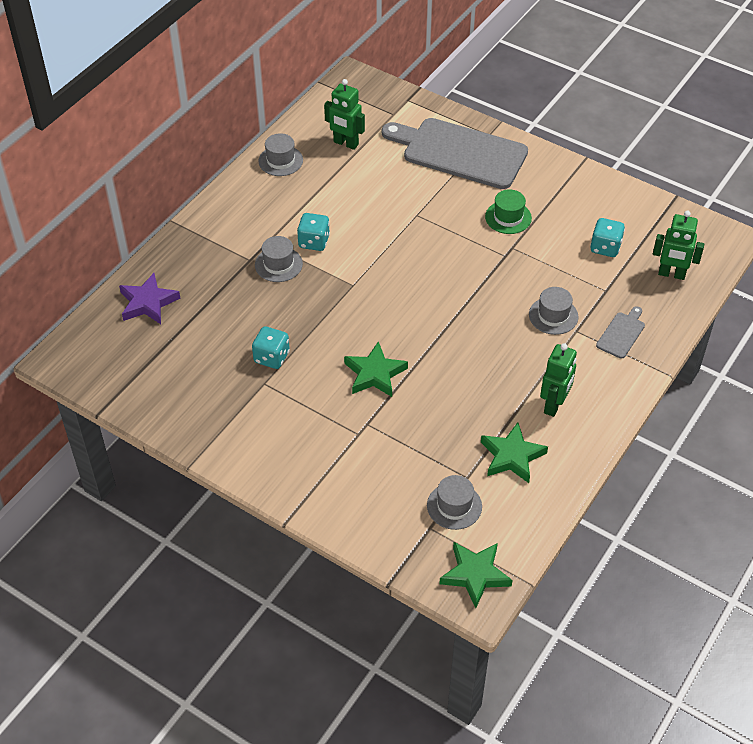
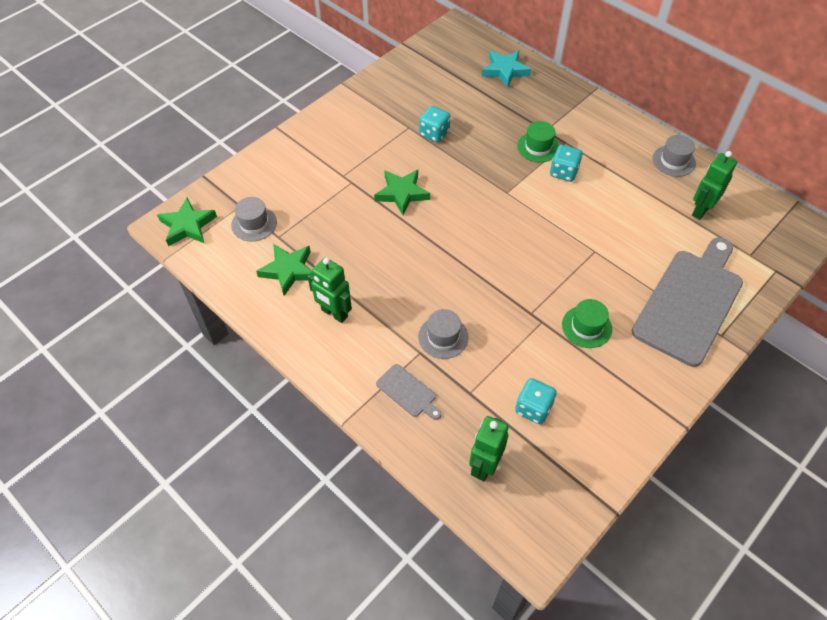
camera: 100 degrees right, 5 degrees up
(148, 303) = (505, 70): purple star -> turquoise star
(278, 264) = (538, 147): grey hat -> green hat

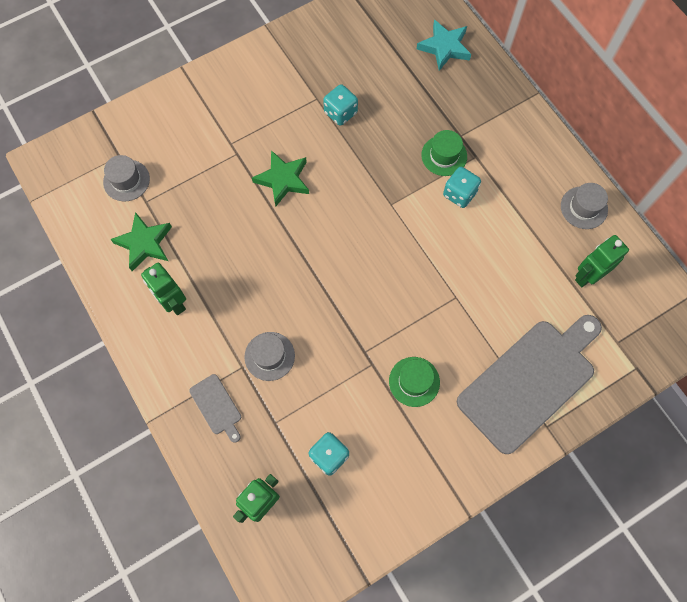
camera: 15 degrees right, 15 degrees up
(187, 226) = (62, 167): green star -> none

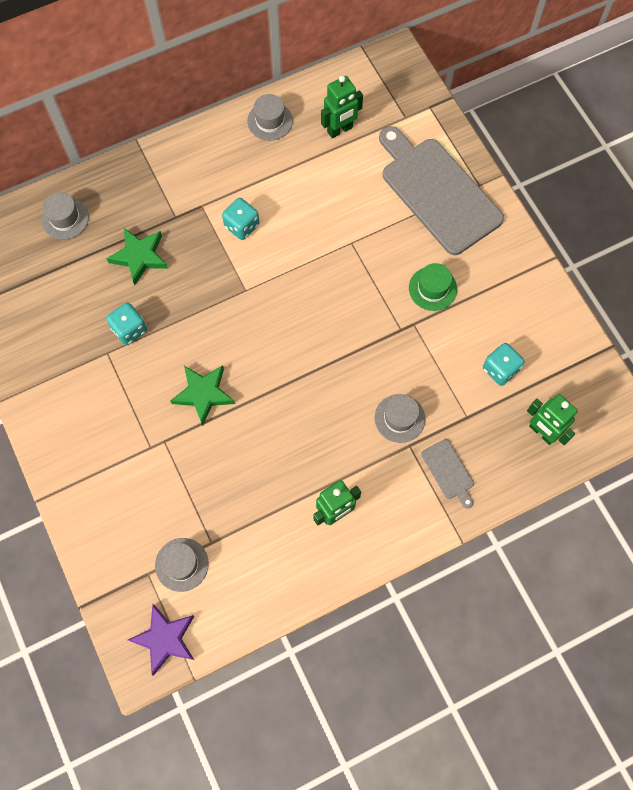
camera: 85 degrees left, 0 degrees up
(64, 175) = (165, 639): none -> purple star
(144, 243) = (263, 543): green star -> green star (139, 257)
(217, 406) = (448, 471): grey cutting board -> grey cutting board turned 90 degrees clockwise
(444, 47) = (65, 218): turquoise star -> grey hat
(444, 155) = (196, 235): green hat -> none
(587, 276) = (340, 130): green robot -> green robot turned 90 degrees counterclockwise

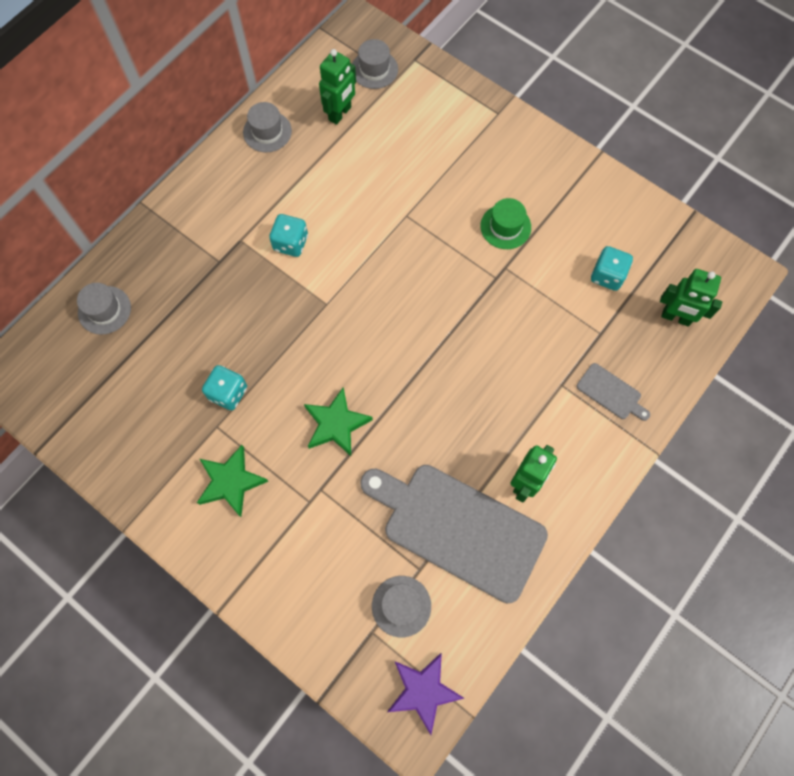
camera: 25 degrees left, 0 degrees up
(139, 257) = (202, 316): green star -> green star (231, 482)
(399, 418) = (539, 363): grey hat -> grey hat (374, 69)
(437, 192) = (463, 135): grey cutting board -> grey cutting board (458, 528)

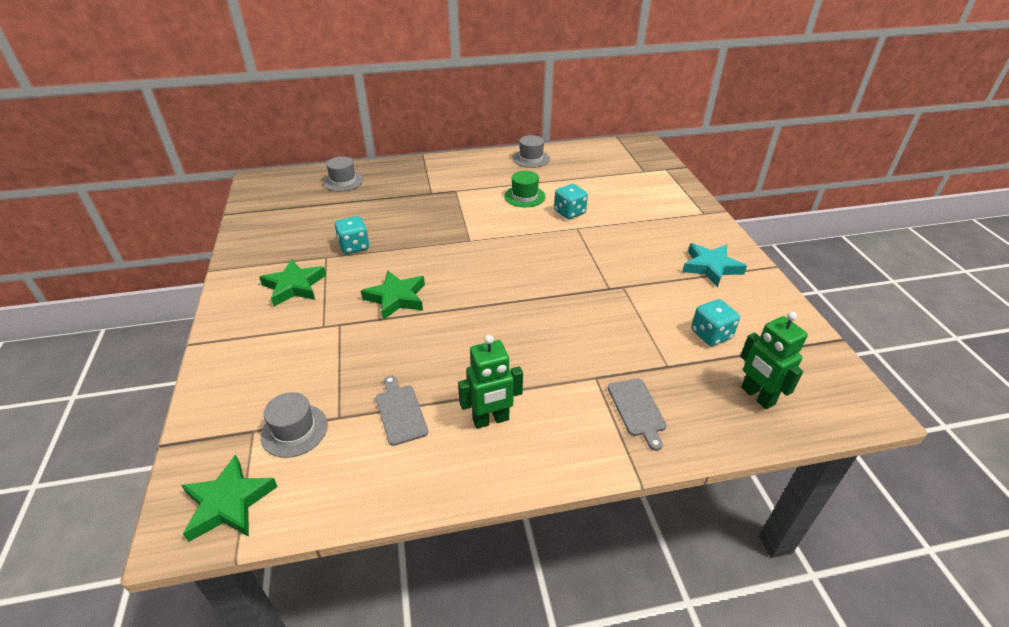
camera: 40 degrees right, 30 degrees down
(291, 243) = (483, 205): turquoise dice -> turquoise dice (569, 212)
(340, 114) = (586, 170): green robot -> none
(374, 69) = (632, 162): grey hat -> none
(423, 690) = (229, 503): purple star -> green star
(458, 528) = (400, 412): grey cutting board -> grey cutting board, size x0.42
(505, 227) = (647, 266): green hat -> green hat (524, 196)
(554, 190) = (711, 267): none -> turquoise star

